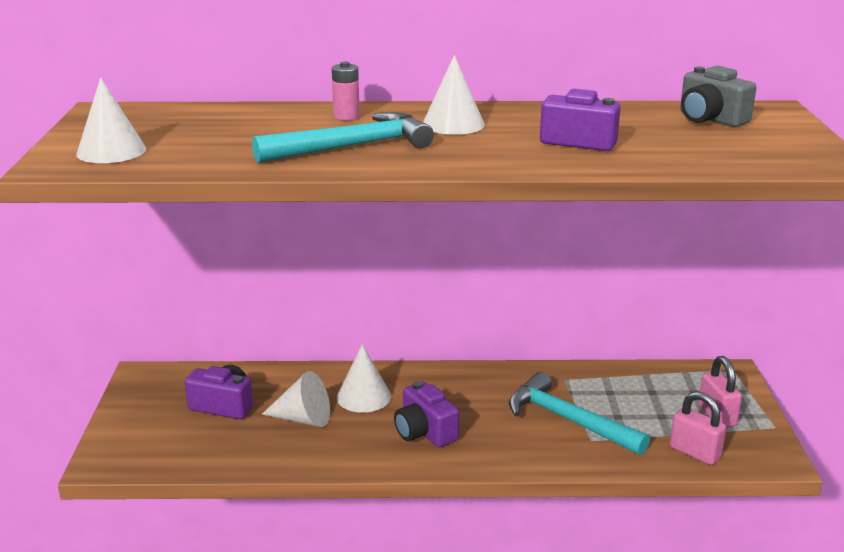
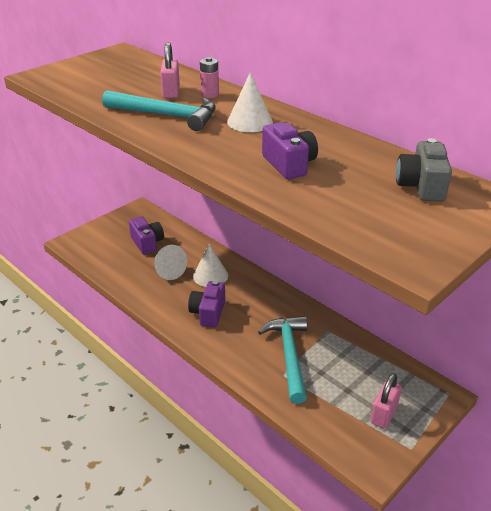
camera: 45 degrees right, 10 degrees up
(111, 151) = (71, 76): white cone -> none
(694, 452) = (329, 425): pink padlock -> pink padlock (171, 92)

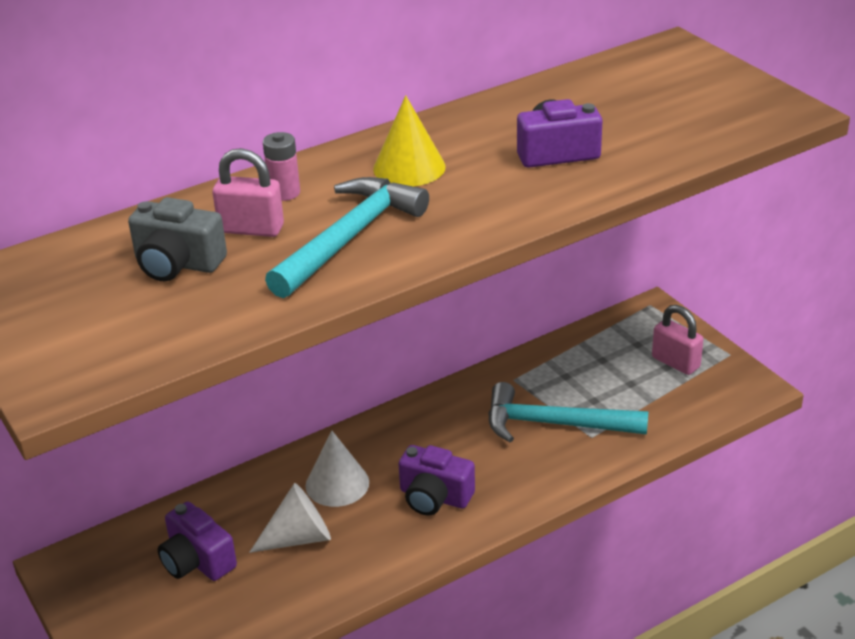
camera: 75 degrees left, 0 degrees up
(147, 243) = (197, 561): purple camera -> purple camera turned 120 degrees counterclockwise
(250, 122) = (409, 167): white cone -> yellow cone
(421, 186) = (635, 80): grey camera -> grey camera (177, 264)

